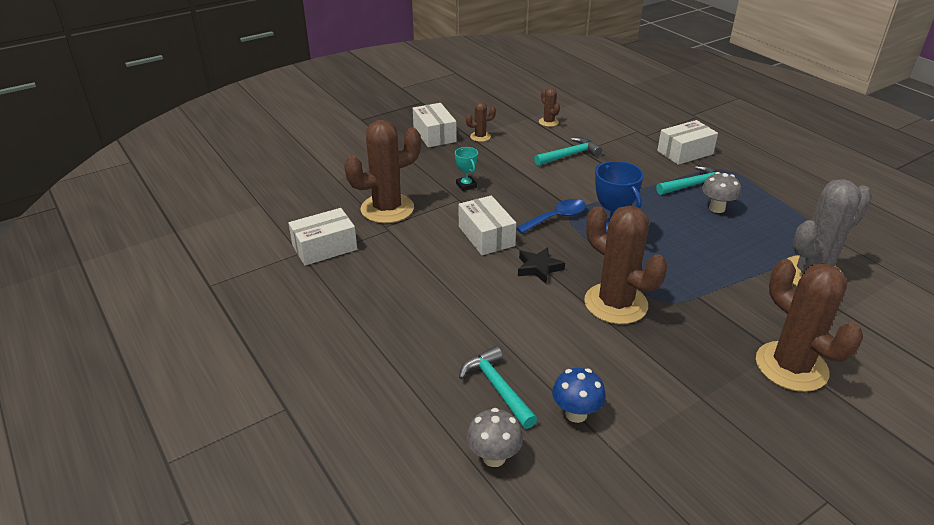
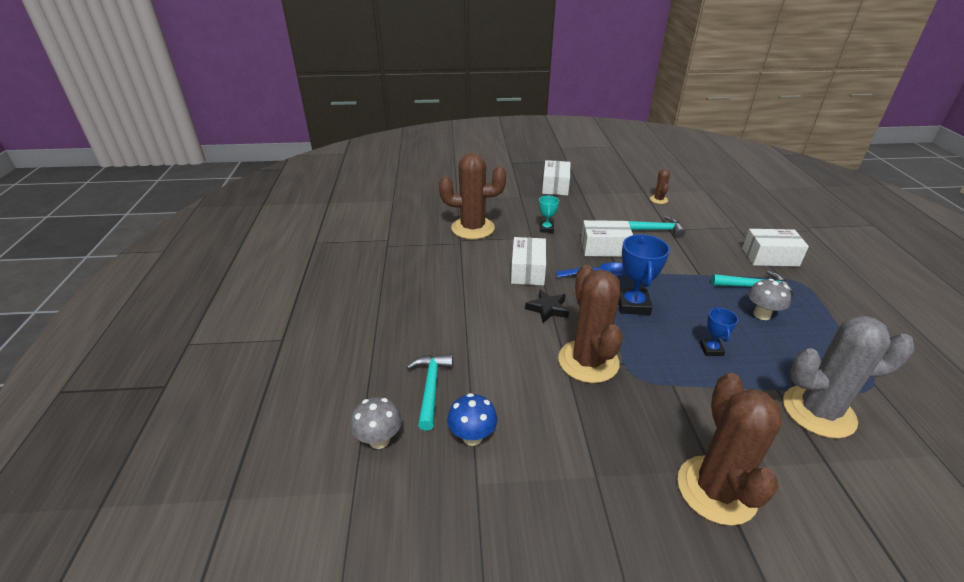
camera: 30 degrees right, 0 degrees up
(324, 247) = (406, 241): white box -> white box (604, 248)
(480, 137) = (590, 196): brown cactus -> none
(703, 254) = (711, 349): none -> blue trophy

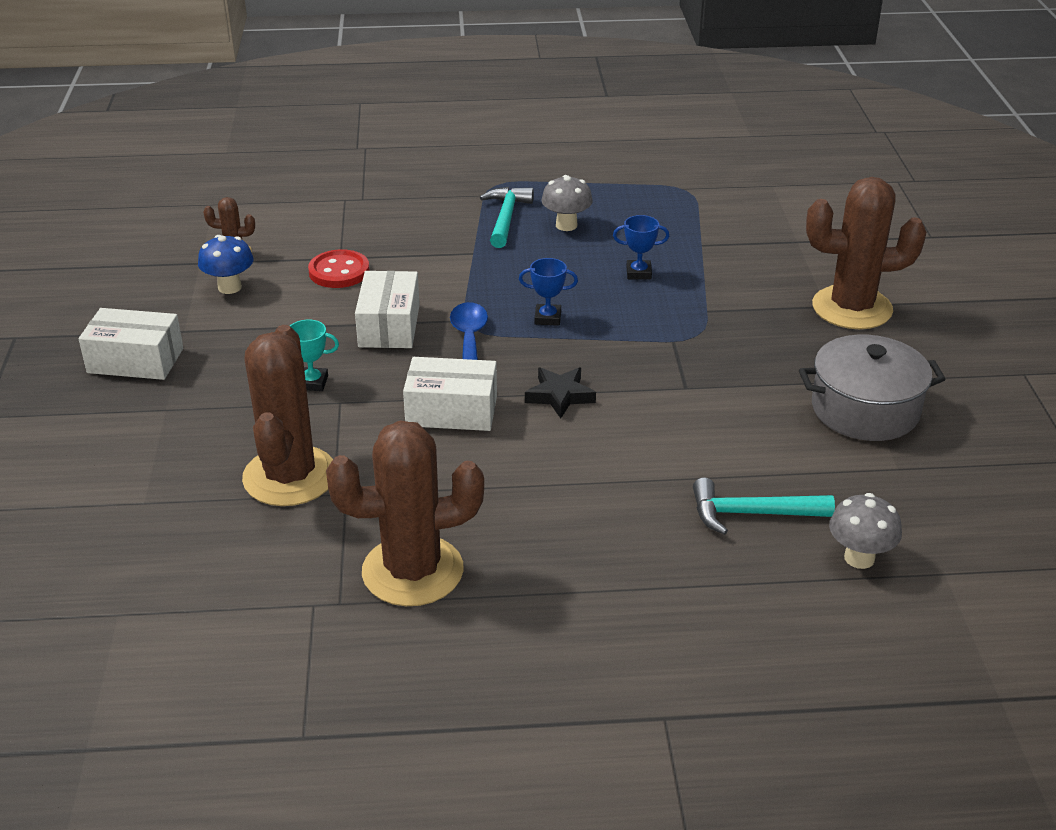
camera: 90 degrees left, 0 degrees up
(472, 436) = (830, 472): blue mushroom -> blue mushroom (229, 287)
(553, 473) = (865, 409): none -> grey pot
(588, 361) = (674, 368): brown cactus -> brown cactus (412, 571)
(633, 305) = (547, 318): blue trophy -> blue trophy, size x0.56
(654, 230) = (339, 271): turquoise hammer -> red button
(770, 257) = (433, 191): white box -> none
(818, 411) = (730, 229): grey cactus -> none

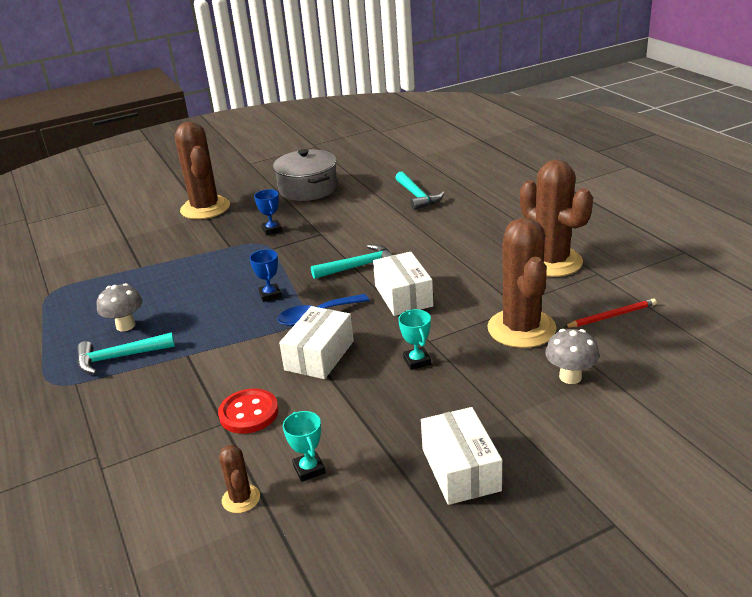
camera: 110 degrees left, 5 degrees down
(229, 287) = (309, 469): blue mushroom -> turquoise trophy
(235, 563) = (611, 316): none -> red pencil
(290, 476) = (521, 328): brown cactus -> brown cactus turned 75 degrees counterclockwise
(389, 326) = (319, 355): white box -> white box turned 45 degrees counterclockwise
(560, 396) = (358, 266): black star -> turquoise hammer
(638, 273) = (191, 279): blue trophy -> blue trophy (272, 230)
(859, 558) = (425, 171): grey mushroom -> grey mushroom (570, 377)

